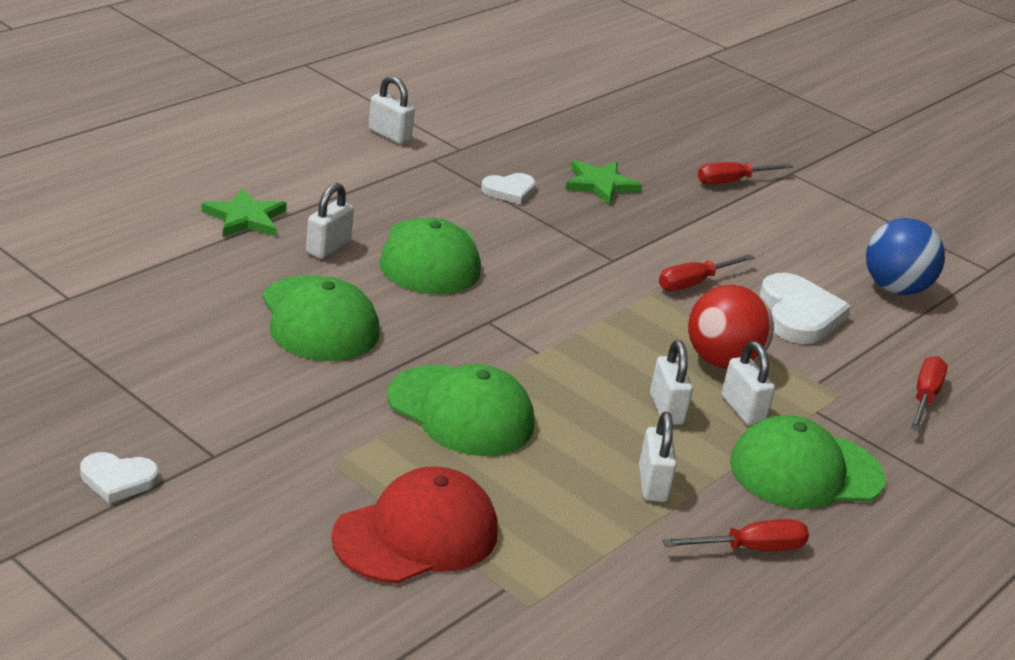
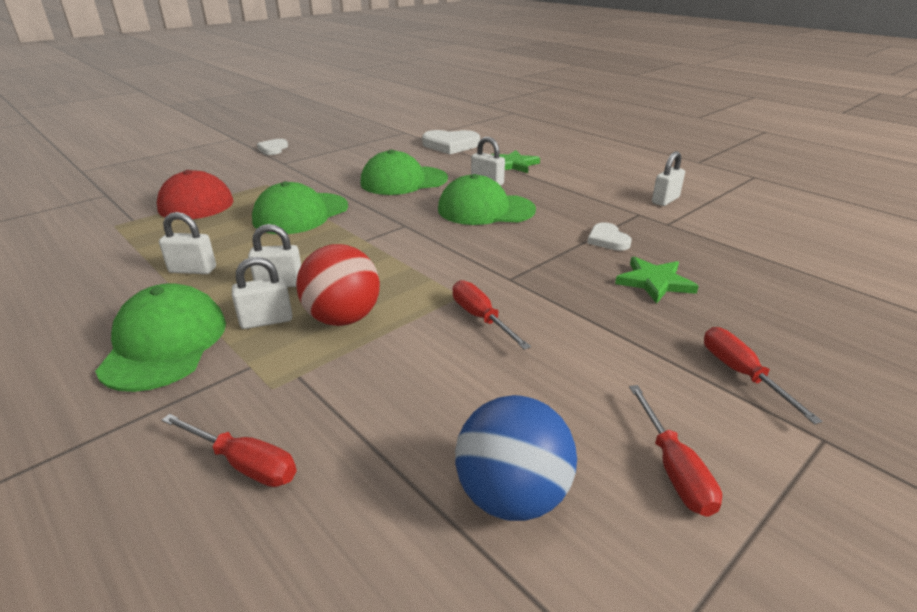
camera: 100 degrees right, 0 degrees up
(750, 549) = (94, 302): red screwdriver -> red screwdriver (674, 469)
(798, 314) = (429, 382): white heart -> white heart (451, 145)

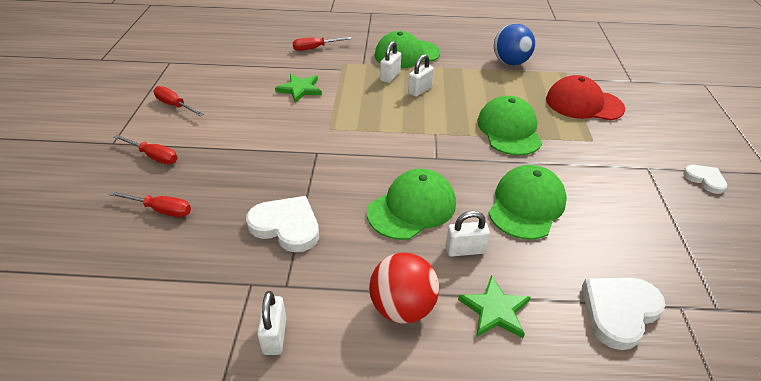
camera: 135 degrees right, 10 degrees up
(164, 343) = (406, 54): green cap -> green cap turned 120 degrees clockwise
(193, 270) = (469, 76): white padlock -> none
(343, 318) = (362, 92): red ball -> red ball (402, 307)
(481, 318) = (303, 122): red screwdriver -> red screwdriver (161, 210)
(512, 496) = (226, 76): blue ball -> blue ball (510, 62)
(607, 240) = (286, 226): white heart -> white heart, size x1.71
(654, 282) = (226, 197): green star -> green star (300, 89)

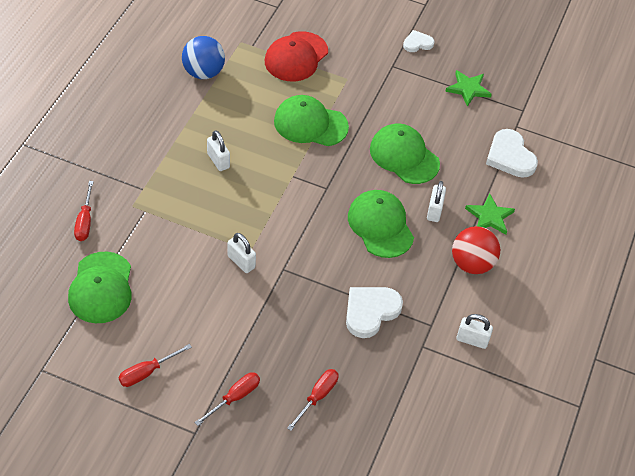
camera: 75 degrees left, 10 degrees up
(300, 89) = (168, 256): green star -> green star (468, 89)
(390, 76) = (181, 175): white padlock -> white padlock (241, 262)
(406, 54) = (143, 146): green cap -> green cap (101, 288)

